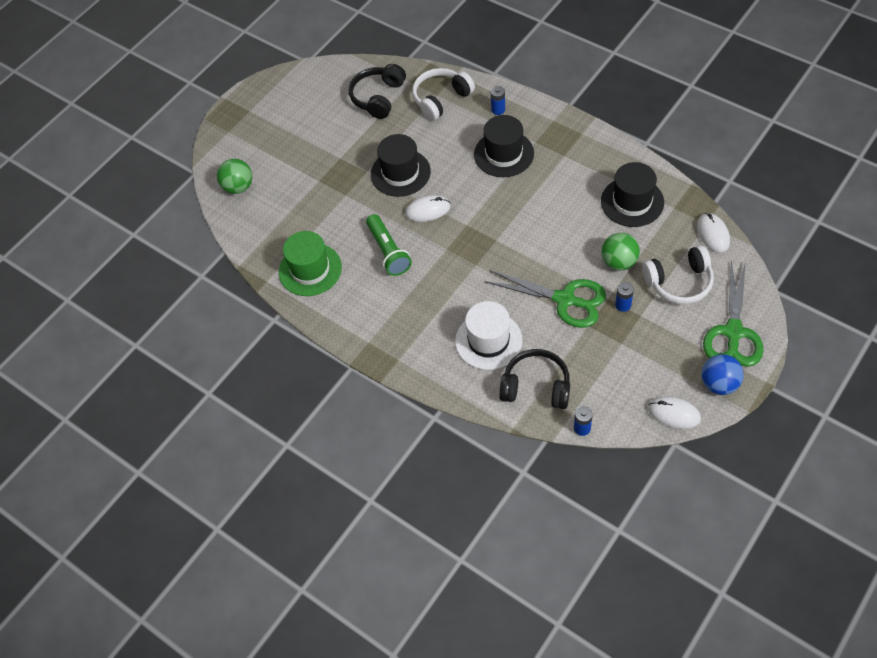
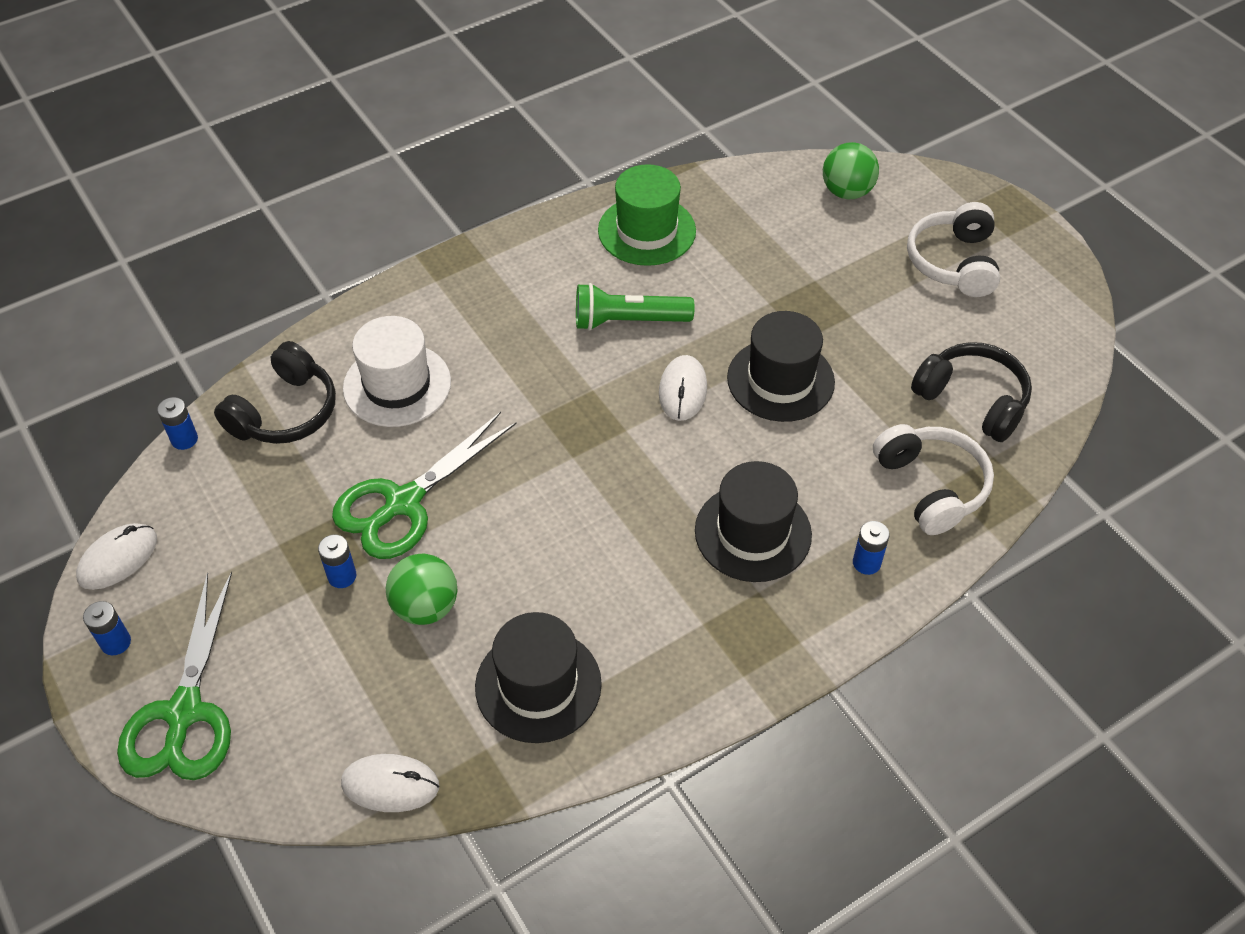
camera: 105 degrees right, 5 degrees down
(679, 282) = (329, 678): white headphones -> white headphones (953, 262)
(719, 384) = (116, 642): blue ball -> blue battery
(733, 332) = (184, 712): green scissors -> green scissors turned 120 degrees counterclockwise

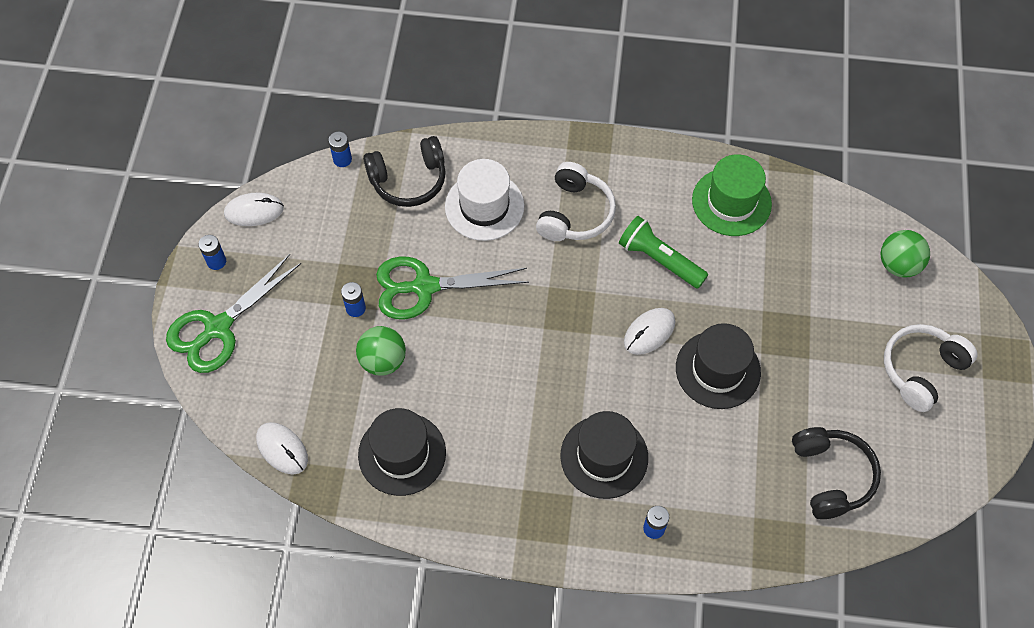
camera: 40 degrees right, 10 degrees up
(931, 486) = (744, 512): white headphones -> white headphones (575, 213)

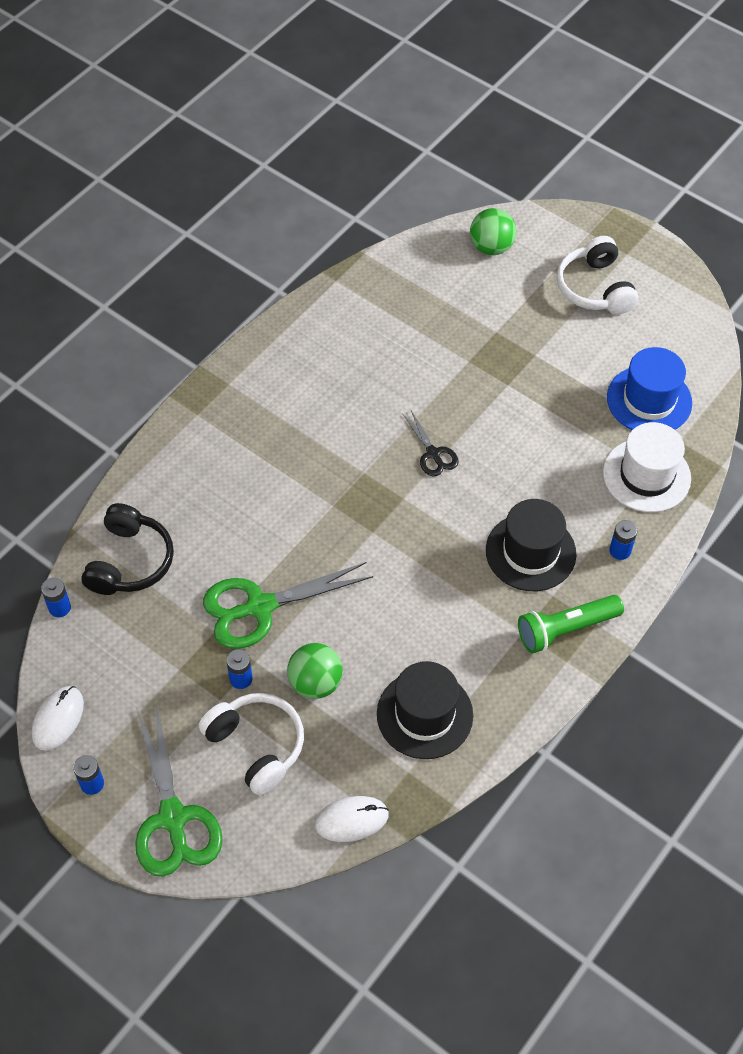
camera: 60 degrees left, 5 degrees down
(425, 287) = (260, 607): green scissors -> green scissors turned 45 degrees clockwise
(484, 206) = (209, 513): white hat -> white hat (646, 475)
(575, 213) = (271, 445): white headphones -> white headphones (256, 746)
(649, 332) = (433, 453): white mouse -> black scissors
(659, 260) = (367, 407): green flashlight -> green flashlight (566, 629)
(718, 370) = (503, 424): black hat -> none
(731, 202) = (348, 324): green hat -> none
(831, 476) = (649, 400): black headphones -> blue hat

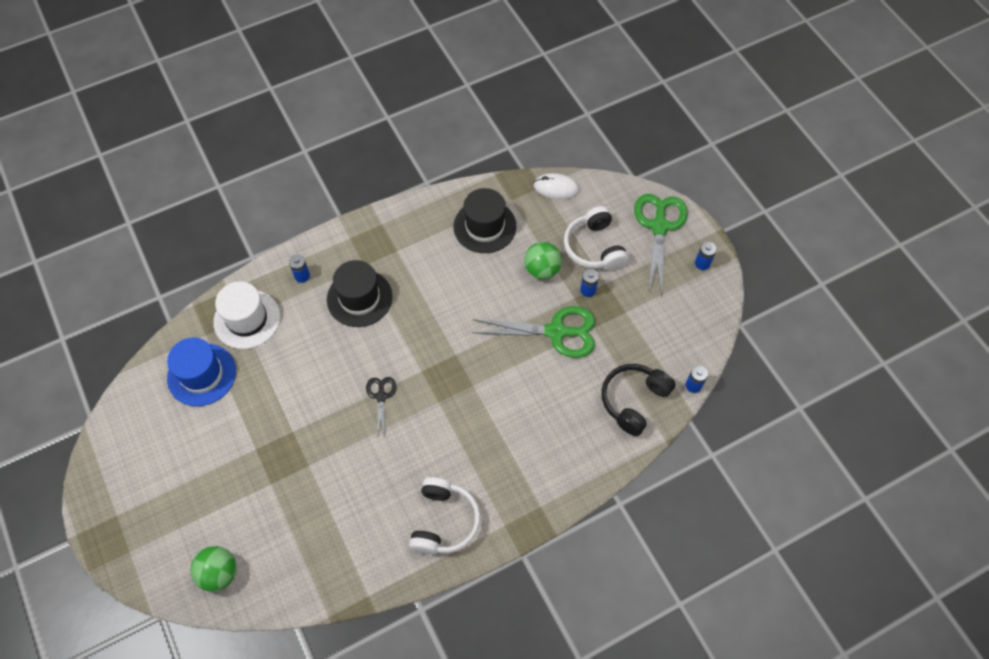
camera: 155 degrees left, 5 degrees up
(58, 719) = (713, 310): white mouse -> none
(566, 629) = (370, 242): green flashlight -> none
(594, 288) = (167, 492): white headphones -> white headphones (444, 521)

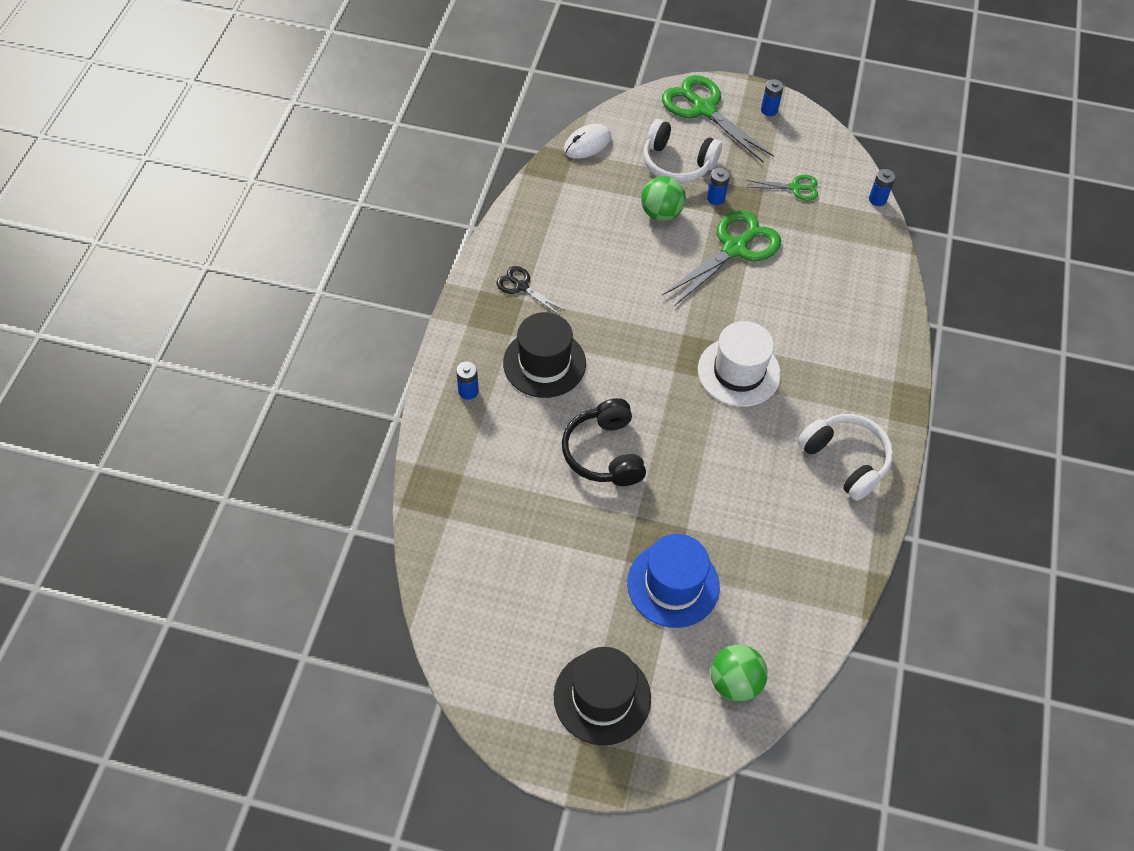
camera: 50 degrees left, 5 degrees down
(202, 374) = (492, 552): blue hat -> blue hat (673, 584)
(247, 319) = (468, 470): white hat -> white hat (739, 372)
(381, 396) = (670, 419): black scissors -> black scissors (521, 286)
(484, 226) = (570, 219): black hat -> black hat (602, 697)
(633, 400) = (854, 246): black headphones -> black headphones (604, 453)
(648, 328) = (795, 188): none -> green scissors

